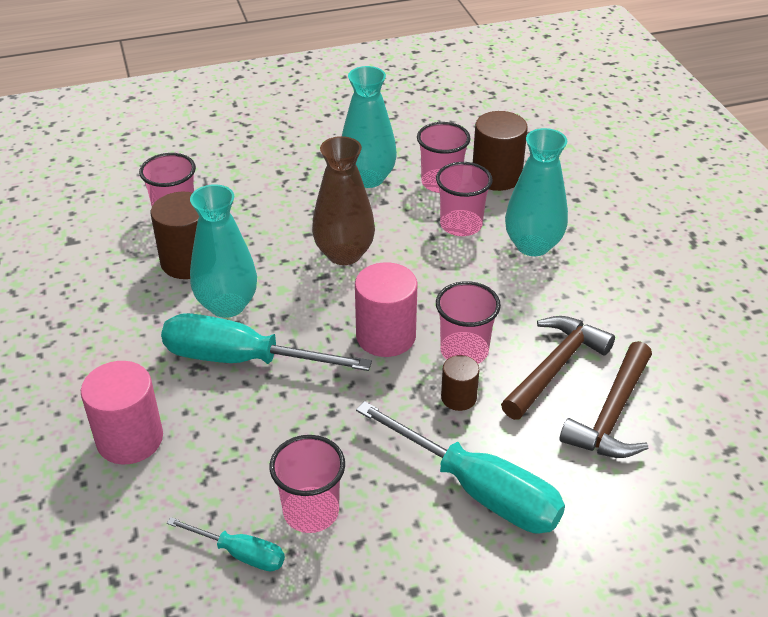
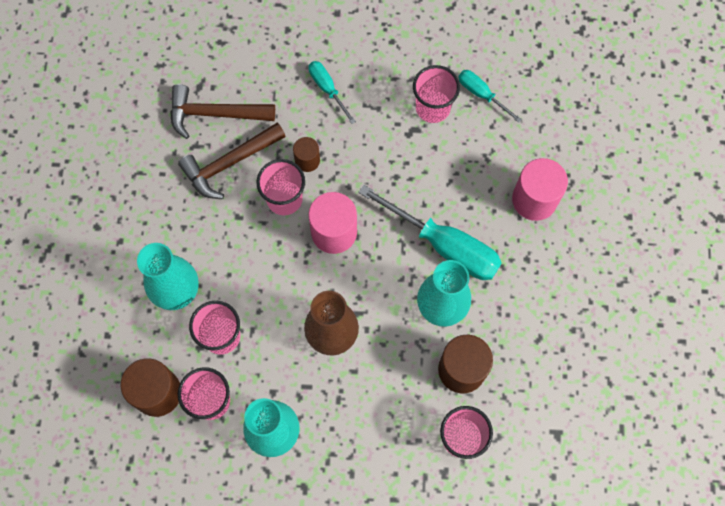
camera: 160 degrees left, 30 degrees up
(478, 490) = (327, 89): turquoise screwdriver -> turquoise screwdriver, size x0.51
(612, 414) = (215, 114): brown hammer -> brown hammer turned 135 degrees counterclockwise

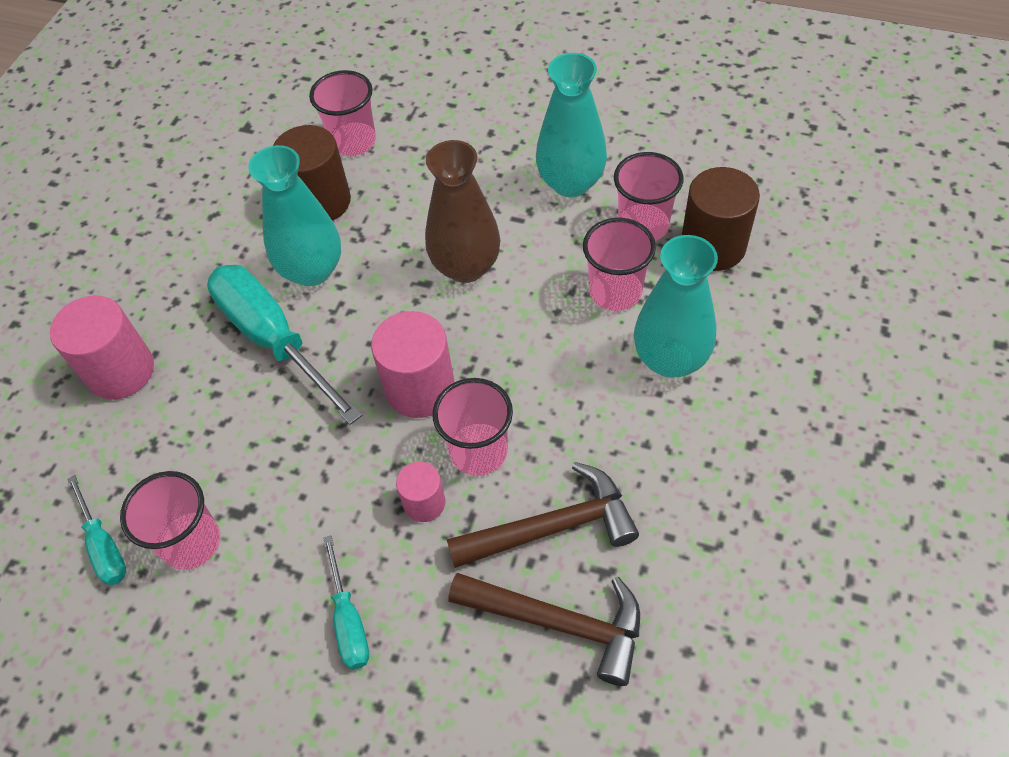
camera: 160 degrees left, 15 degrees down
(307, 160) = (424, 503): brown cylinder -> pink cylinder

